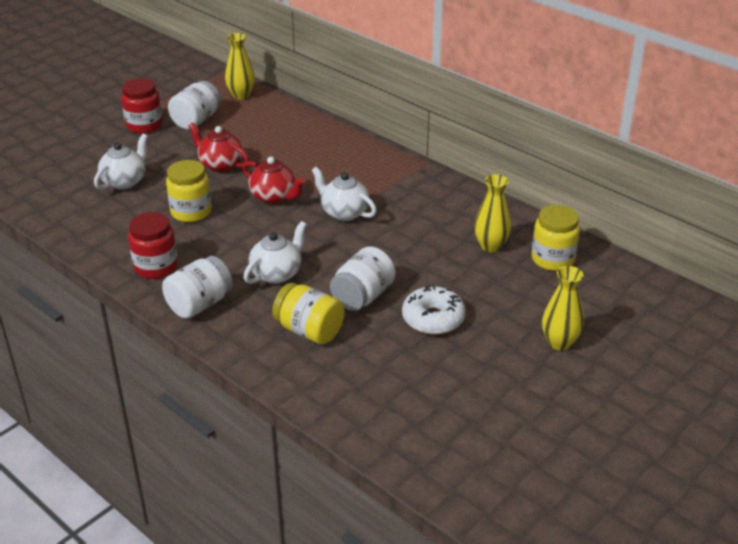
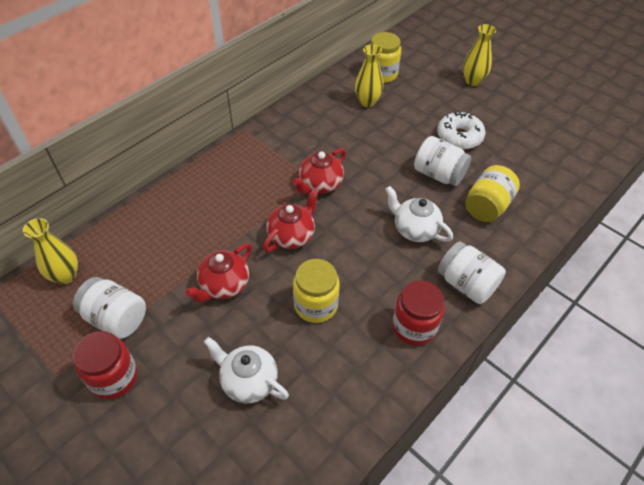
camera: 90 degrees left, 15 degrees up
(344, 212) = (320, 184): white teapot -> red teapot

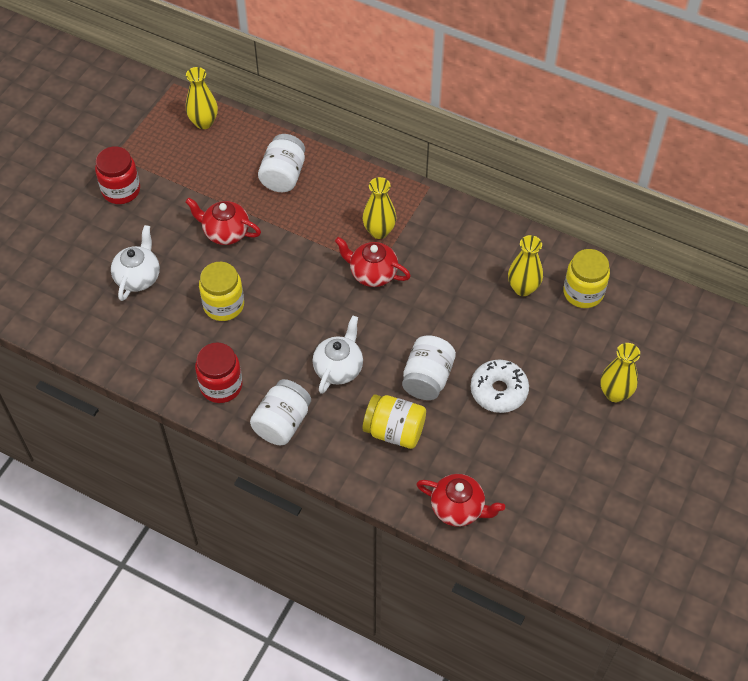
camera: 75 degrees right, 5 degrees up
(116, 318) = (172, 171): white jar -> white jar (283, 175)
(276, 170) = (379, 231): none -> yellow vase
(292, 235) = (297, 267): red teapot -> red teapot (458, 508)

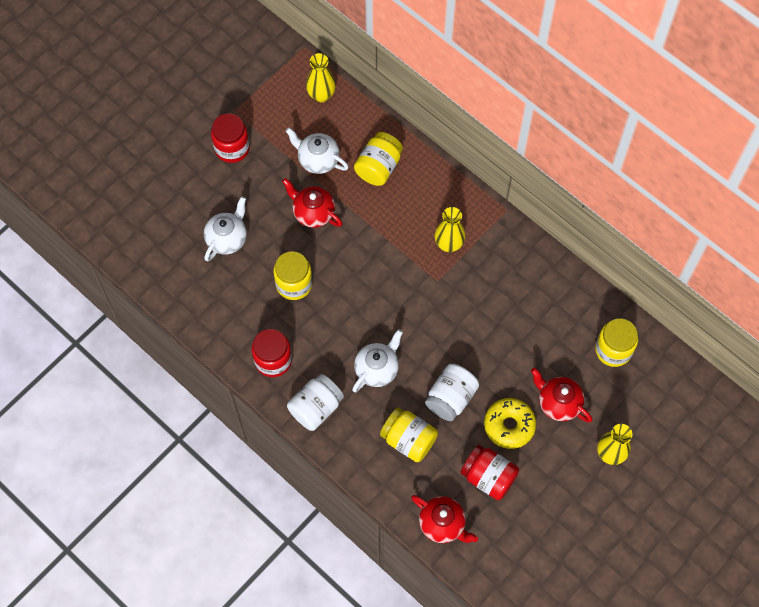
camera: 15 degrees right, 10 degrees up
(216, 182) = (318, 159): none -> white teapot
(283, 175) = (378, 167): white jar -> yellow jar
(372, 273) = (431, 285): red teapot -> red teapot (558, 403)
(493, 448) = (488, 477): none -> red jar
(498, 391) = (509, 425): white donut -> yellow donut
(523, 288) = (560, 332): yellow vase -> none

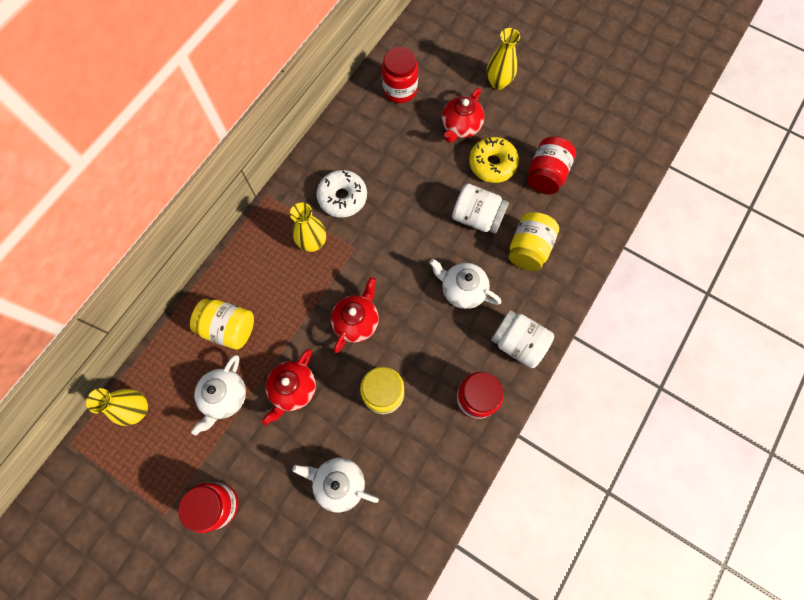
camera: 100 degrees left, 5 degrees up
(443, 524) = (601, 206): red teapot -> red teapot (356, 321)
(493, 276) = (342, 197): none -> white donut
(613, 350) = (400, 89): yellow jar -> red jar

